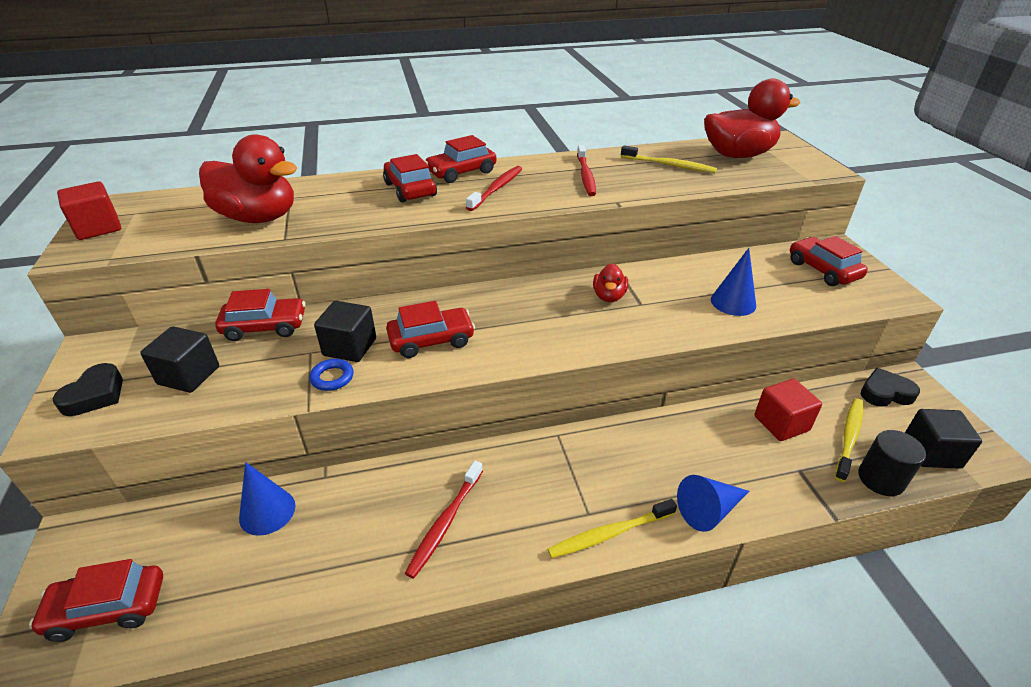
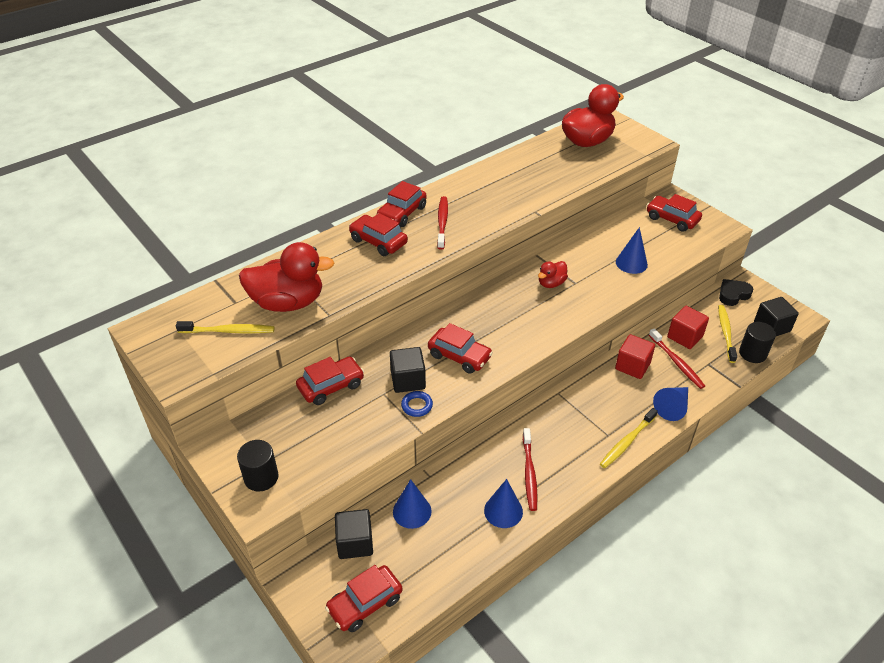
camera: 25 degrees left, 5 degrees up
(95, 395) = (261, 477): black heart -> black cylinder
(98, 228) = (167, 351): red cube -> red cube (632, 366)
(189, 375) = (314, 440): black cube -> black cube (355, 543)
(372, 560) = (503, 511): none -> blue cone
(431, 340) = (459, 356): red car -> red car turned 75 degrees clockwise
(585, 176) = (496, 192): red toothbrush -> red toothbrush (676, 362)
(609, 296) = (551, 283): red duck -> red duck turned 60 degrees clockwise
(669, 165) = (547, 165): yellow toothbrush -> yellow toothbrush (229, 331)

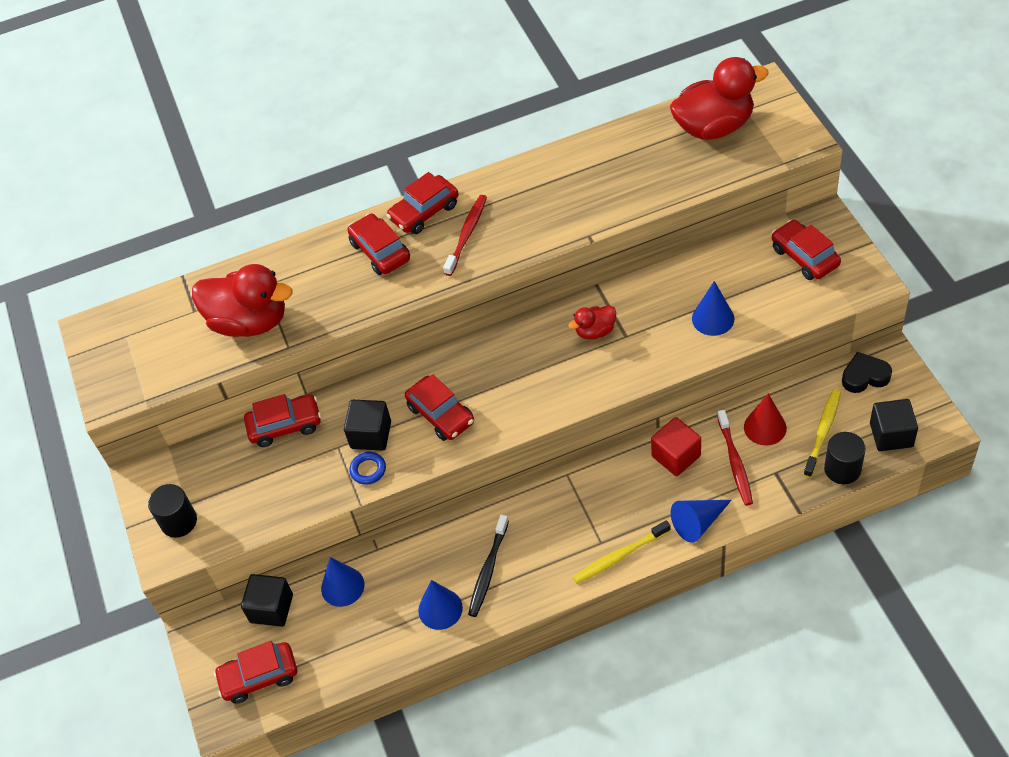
camera: 25 degrees right, 10 degrees up
(229, 331) = (176, 348): yellow toothbrush -> none
(529, 473) = (488, 570): red toothbrush -> black toothbrush
(685, 337) = (765, 427): red cube -> red cone

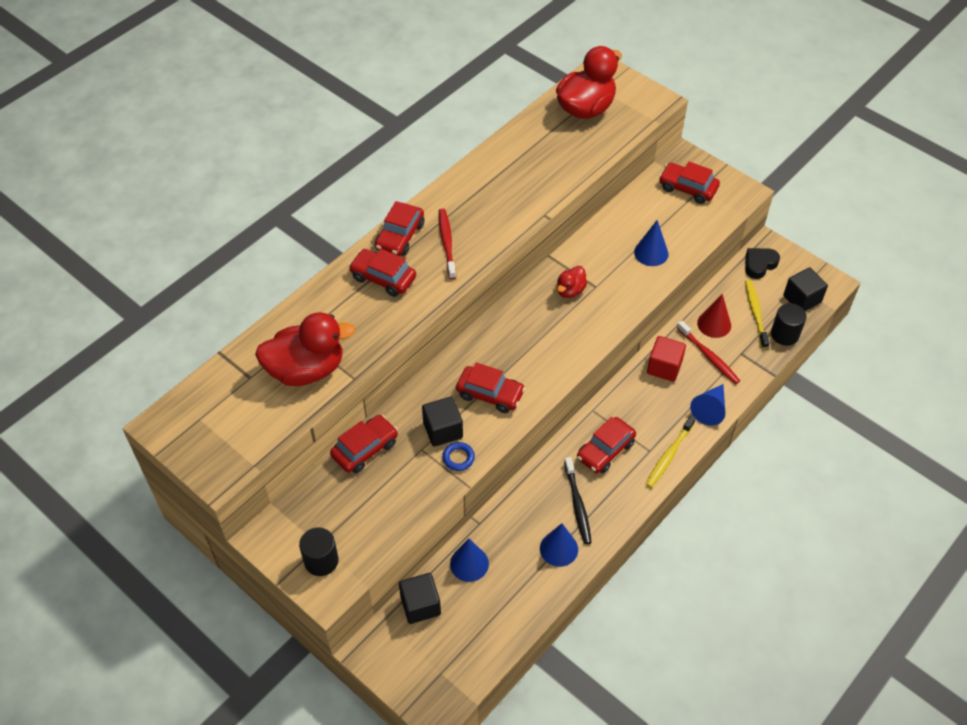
camera: 35 degrees left, 0 degrees up
(259, 677) = (444, 663): red car -> red car (605, 450)

